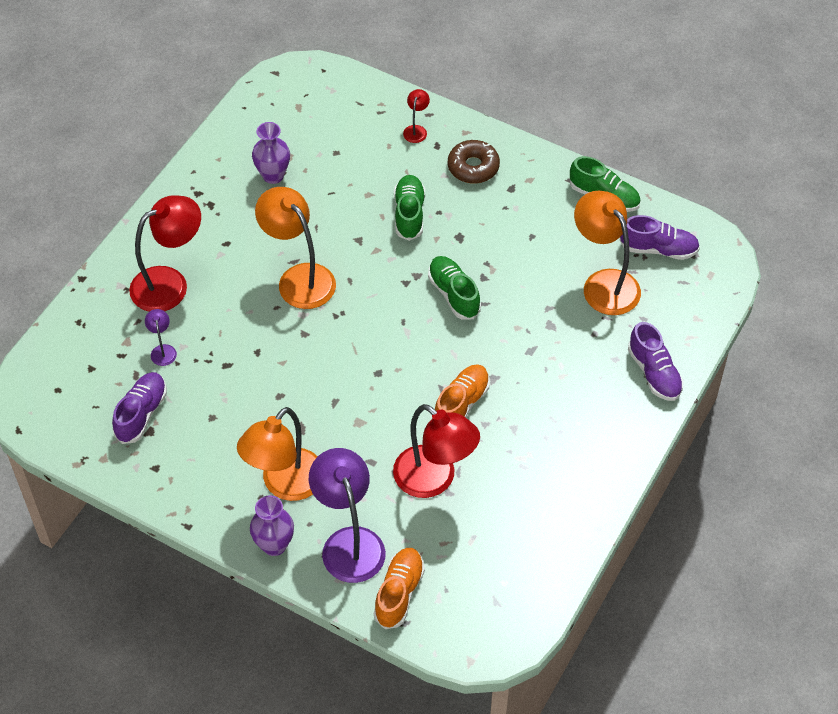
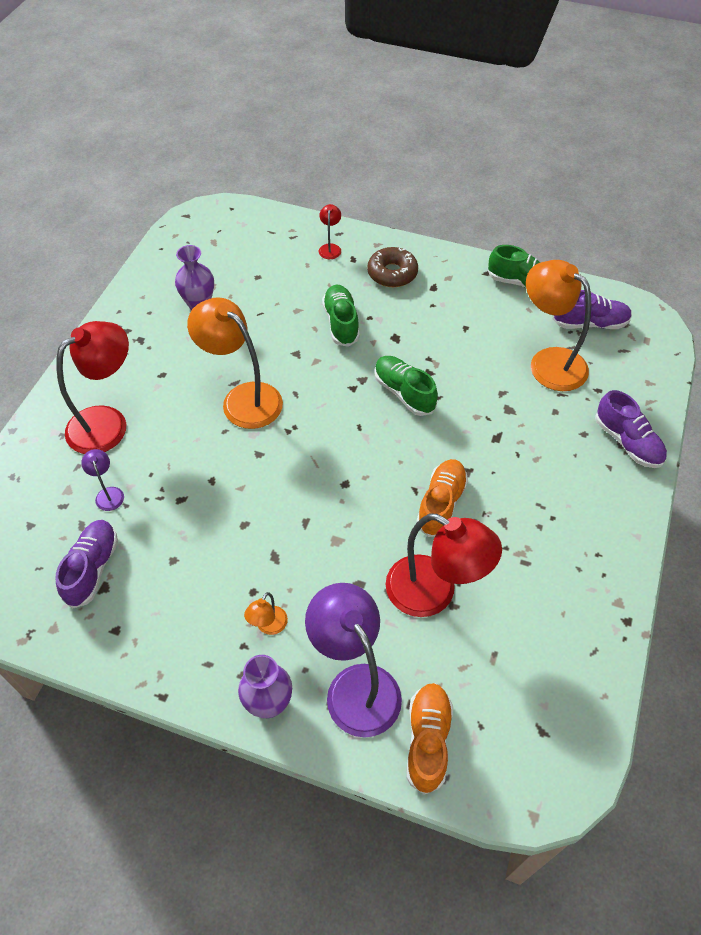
camera: 10 degrees left, 0 degrees up
(285, 485) = (268, 626): orange lamp -> orange lamp, size x0.44

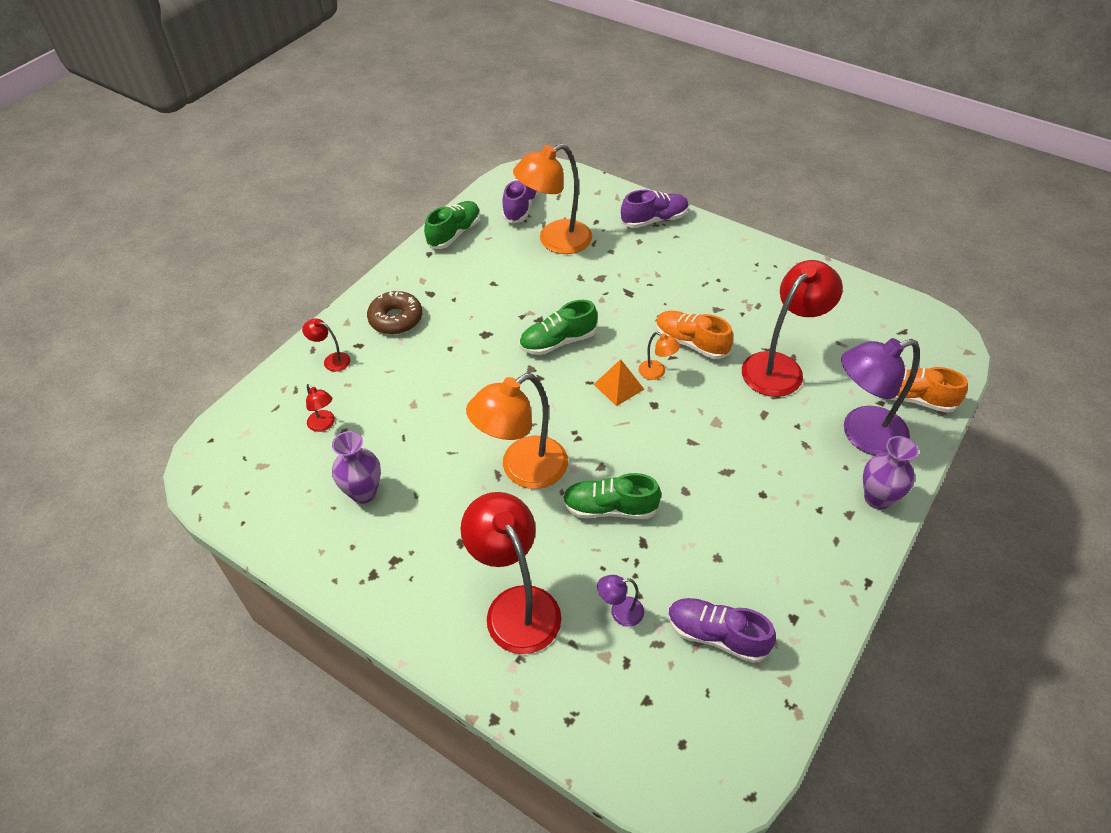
camera: 75 degrees left, 5 degrees down
(261, 263) = (324, 425): none -> red lamp
(268, 626) = (801, 487): orange lamp -> orange lamp (656, 373)
(341, 323) = (448, 371): green shoe -> green shoe (609, 508)
(360, 451) = (619, 386): none -> orange pyramid

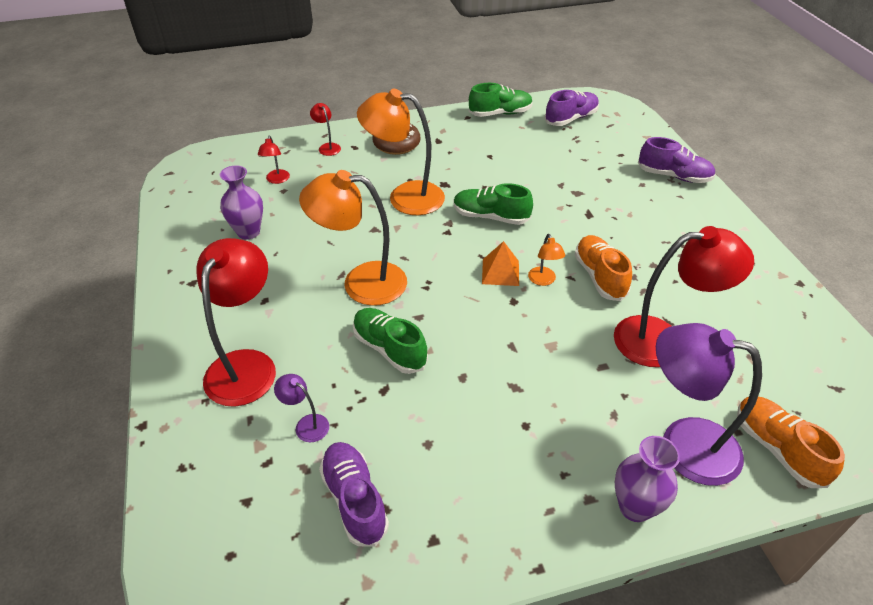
camera: 40 degrees right, 5 degrees down
(555, 241) = (570, 152): orange lamp -> orange lamp (405, 197)

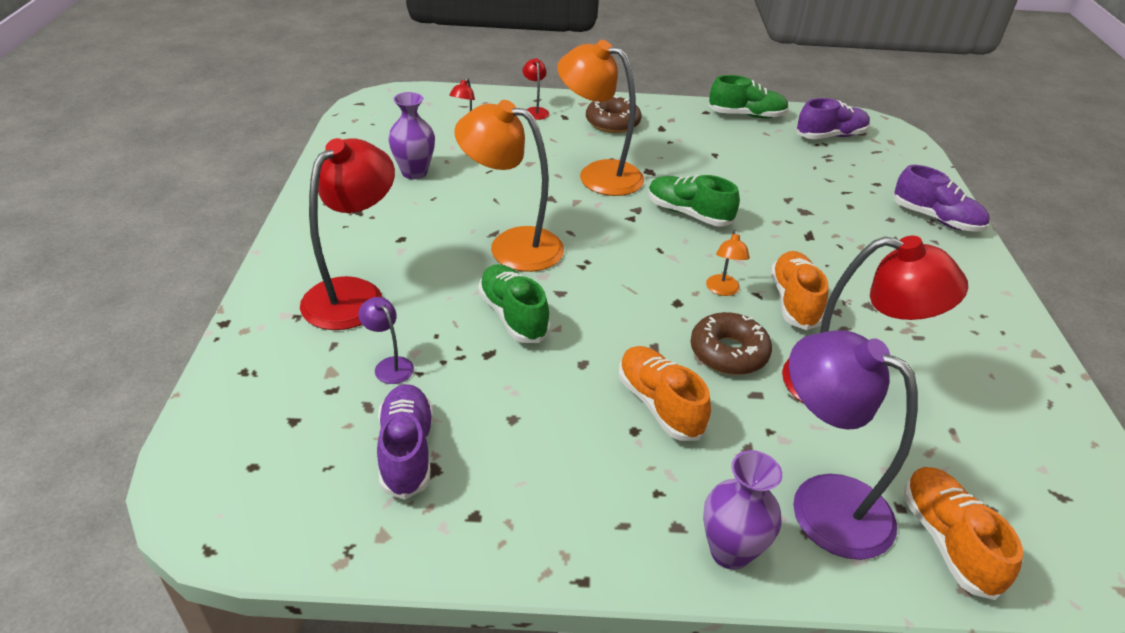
camera: 15 degrees right, 5 degrees down
(500, 272) = (675, 270): orange pyramid -> none
(535, 396) = (659, 404): none -> orange shoe
(569, 335) = (728, 352): none -> brown donut

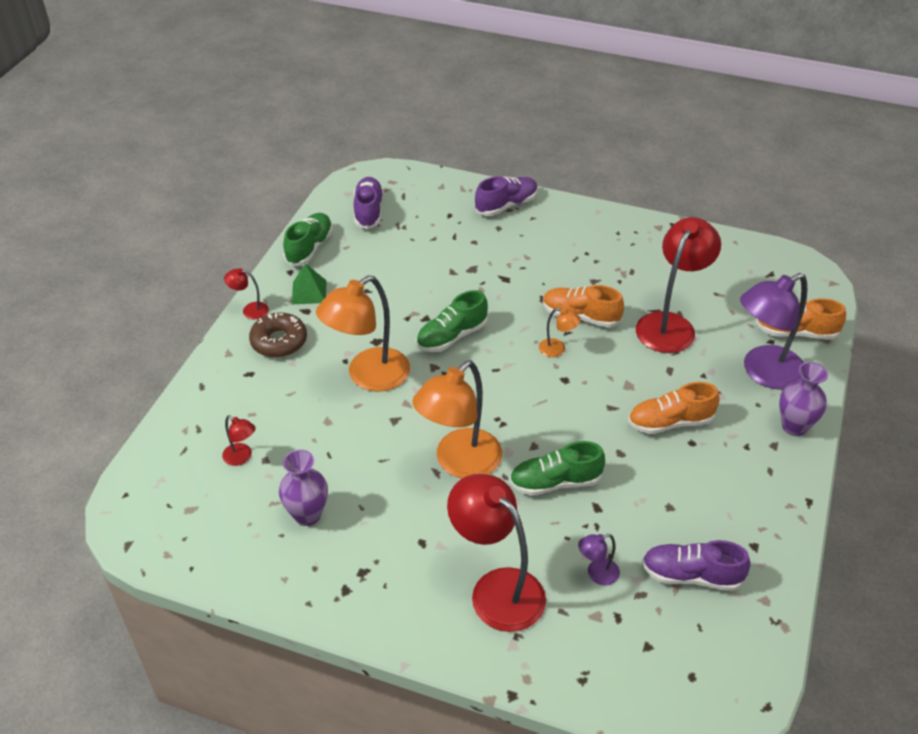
camera: 70 degrees left, 5 degrees up
(535, 111) = (226, 393): red lamp -> red lamp (250, 310)
(687, 125) = (309, 292): none -> green pyramid
(728, 352) = (626, 370): brown donut -> none

